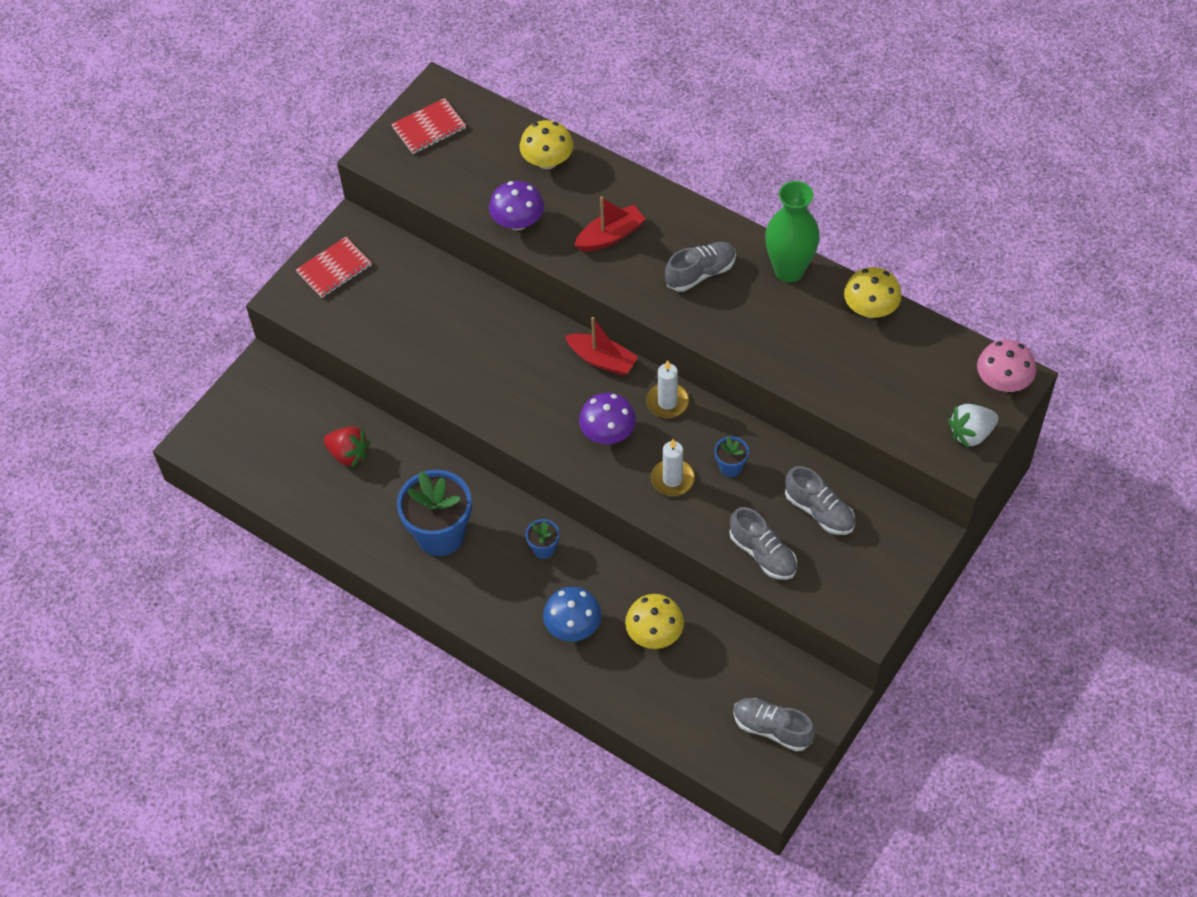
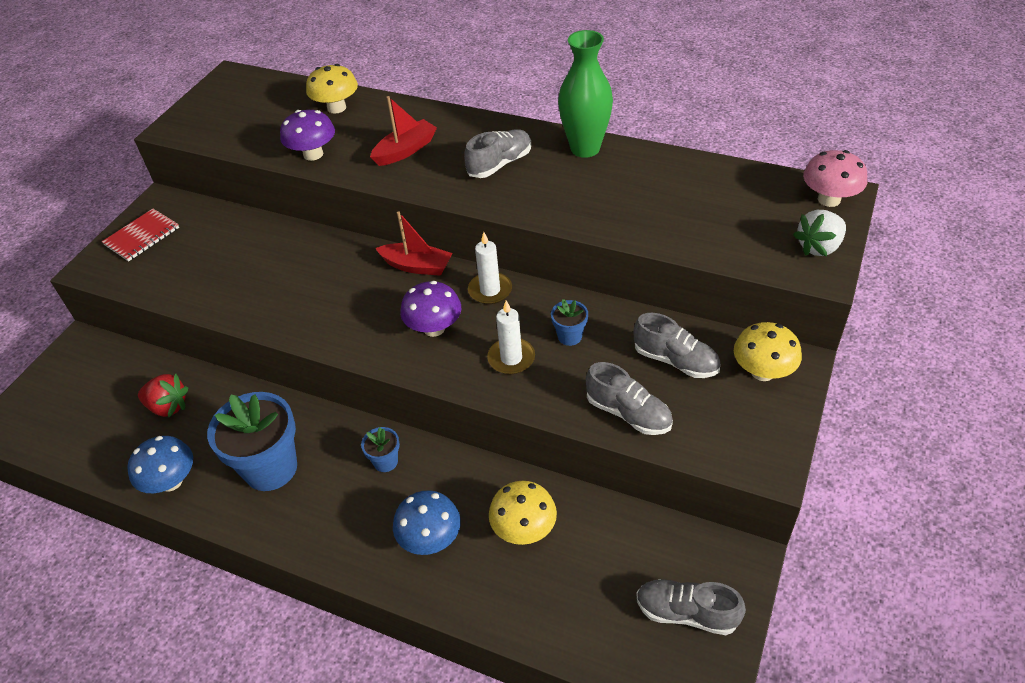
camera: 10 degrees left, 10 degrees down
(351, 530) = (171, 481): none -> blue mushroom
(429, 128) = (222, 102): red notebook -> none
(870, 309) = (674, 164): yellow mushroom -> yellow mushroom (762, 372)

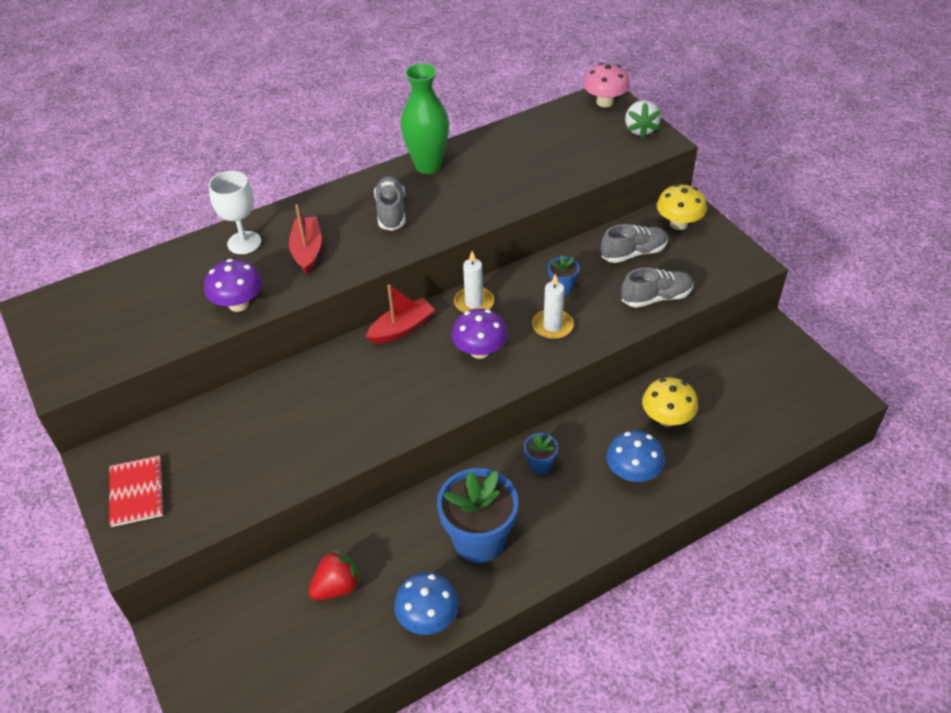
camera: 55 degrees left, 0 degrees up
(336, 108) = (192, 263): yellow mushroom -> none
(383, 116) = (244, 243): none -> white goblet
(686, 613) = (789, 376): grey shoe -> none

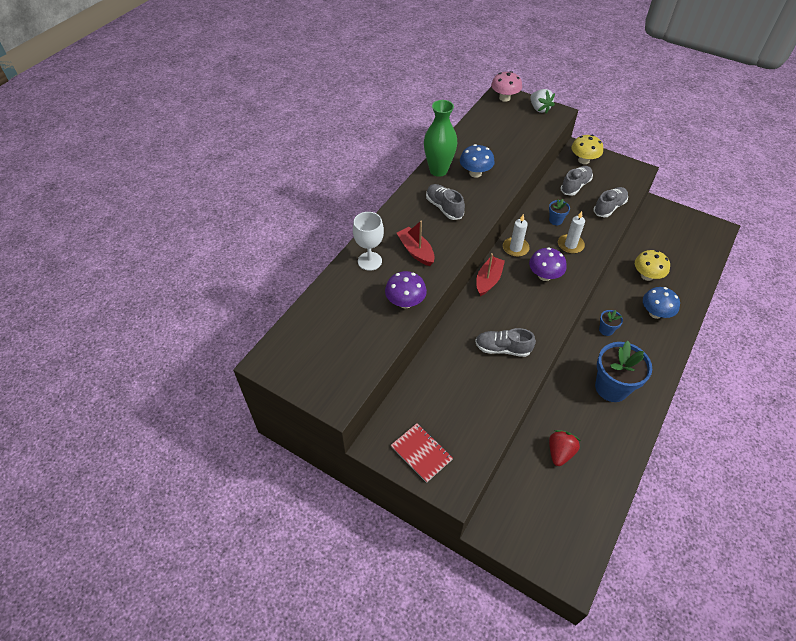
camera: 30 degrees left, 5 degrees up
(341, 417) = (502, 349): none -> grey shoe
(428, 618) = (623, 444): blue mushroom -> blue mushroom (475, 173)

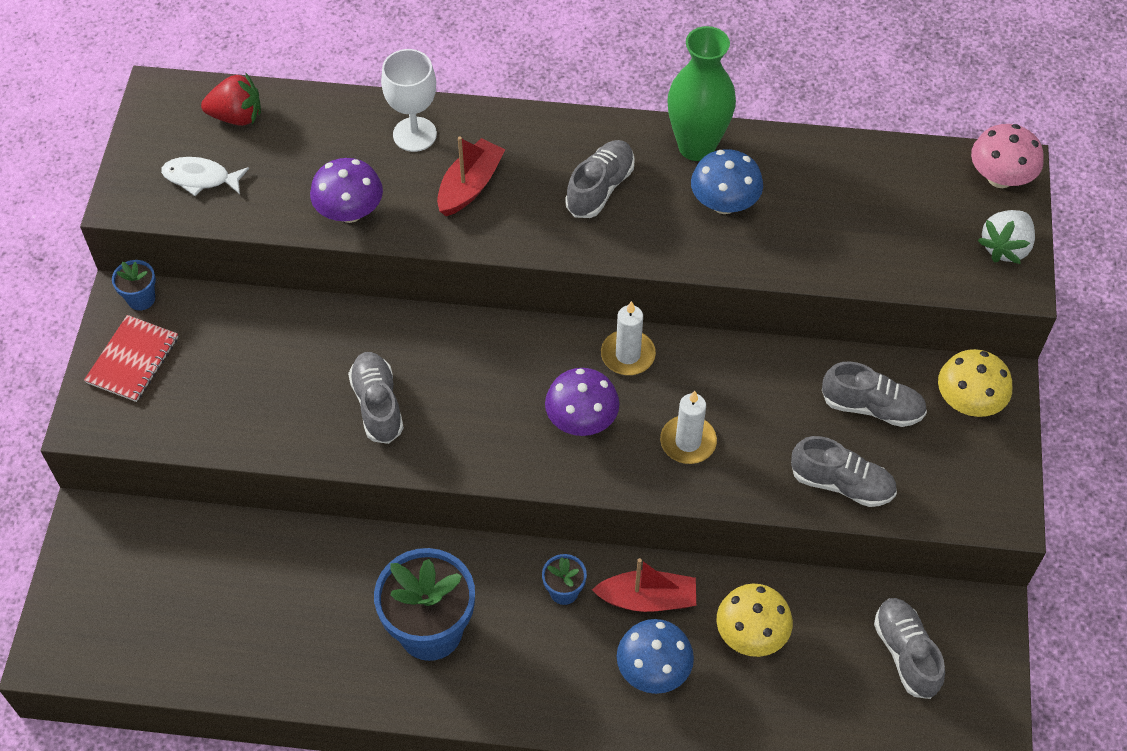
camera: 65 degrees right, 5 degrees up
(342, 360) = (200, 178): none -> white fish
(488, 280) = (523, 337): red boat -> red boat (647, 599)
(555, 220) = (744, 399): blue flower pot -> blue flower pot (141, 299)
(560, 452) = (260, 581): red strawberry -> red strawberry (237, 116)
(668, 234) = (906, 653): none -> grey shoe

